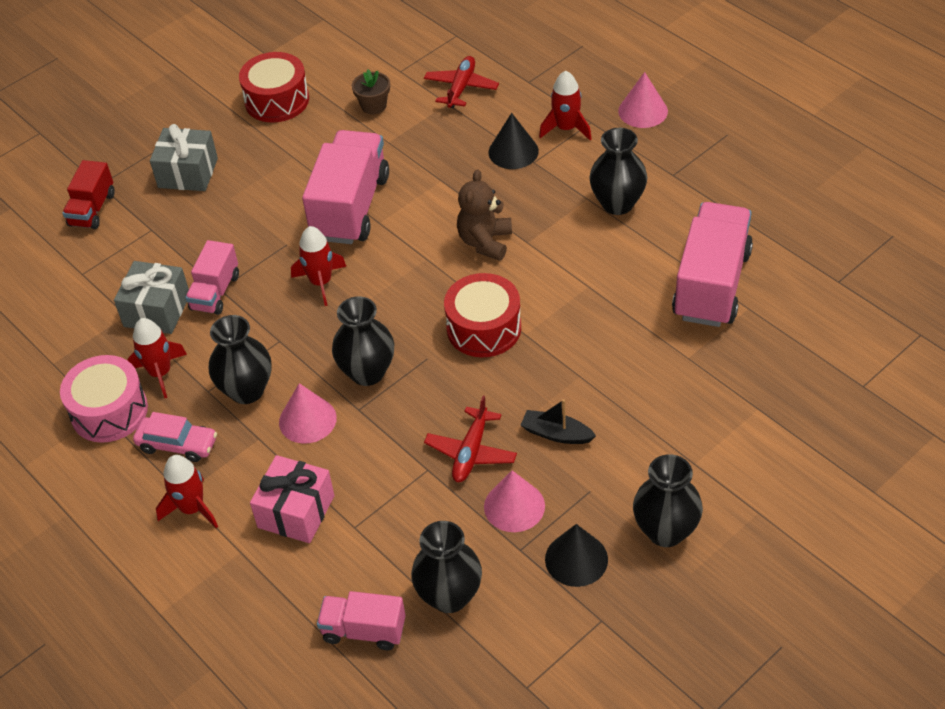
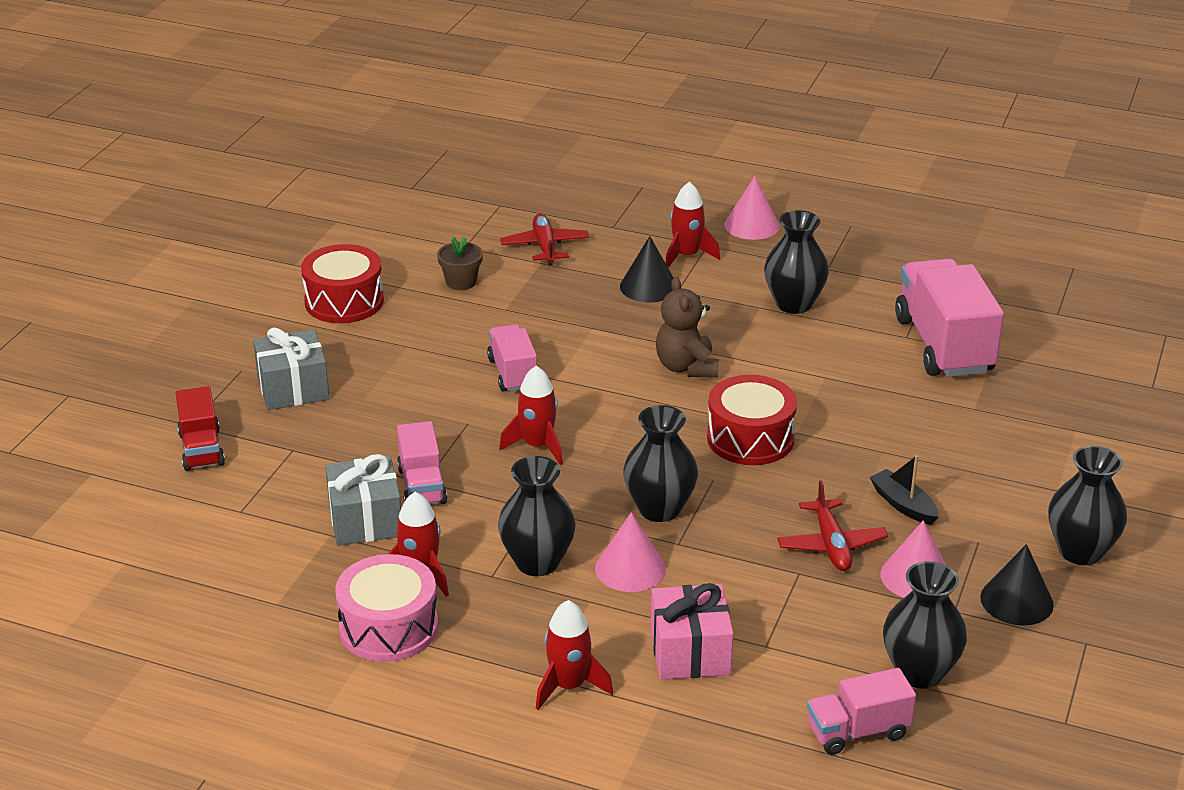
camera: 30 degrees left, 15 degrees down
(177, 444) = (499, 634): pink car -> none
(350, 207) = (513, 373): pink truck -> pink truck, size x0.55
(556, 434) = (903, 505): black boat -> black boat turned 60 degrees clockwise

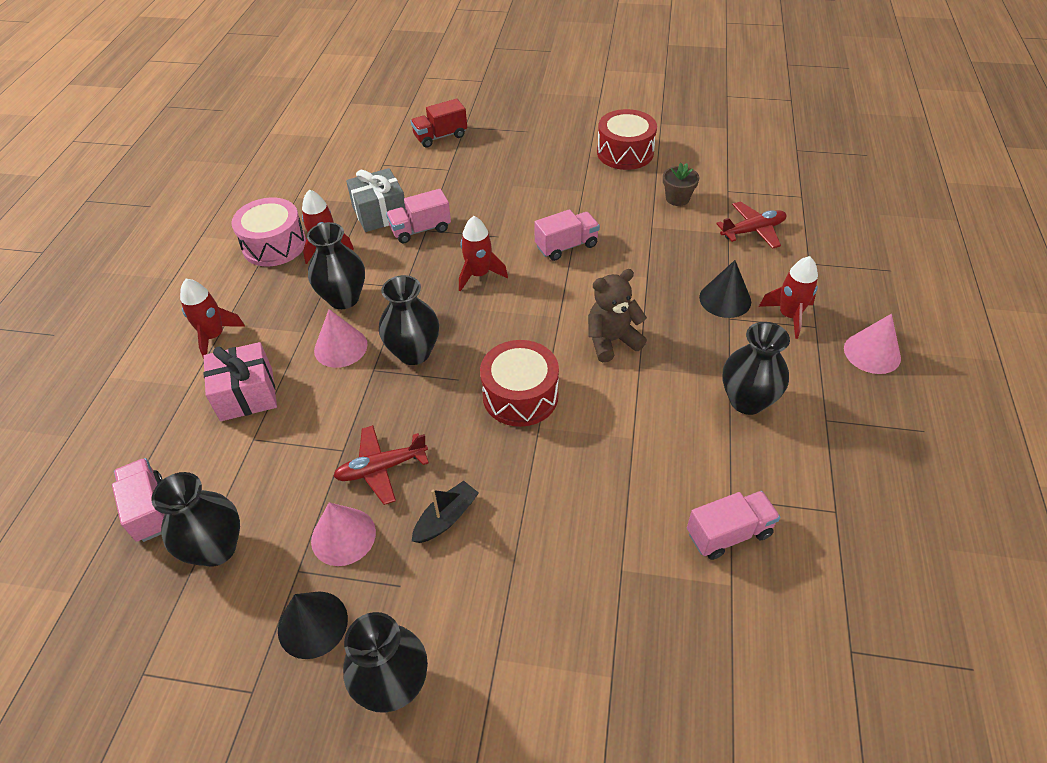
camera: 80 degrees right, 15 degrees up
(293, 388) = (514, 155): grey gift -> none
(943, 345) = (728, 533): pink truck -> pink truck, size x0.55

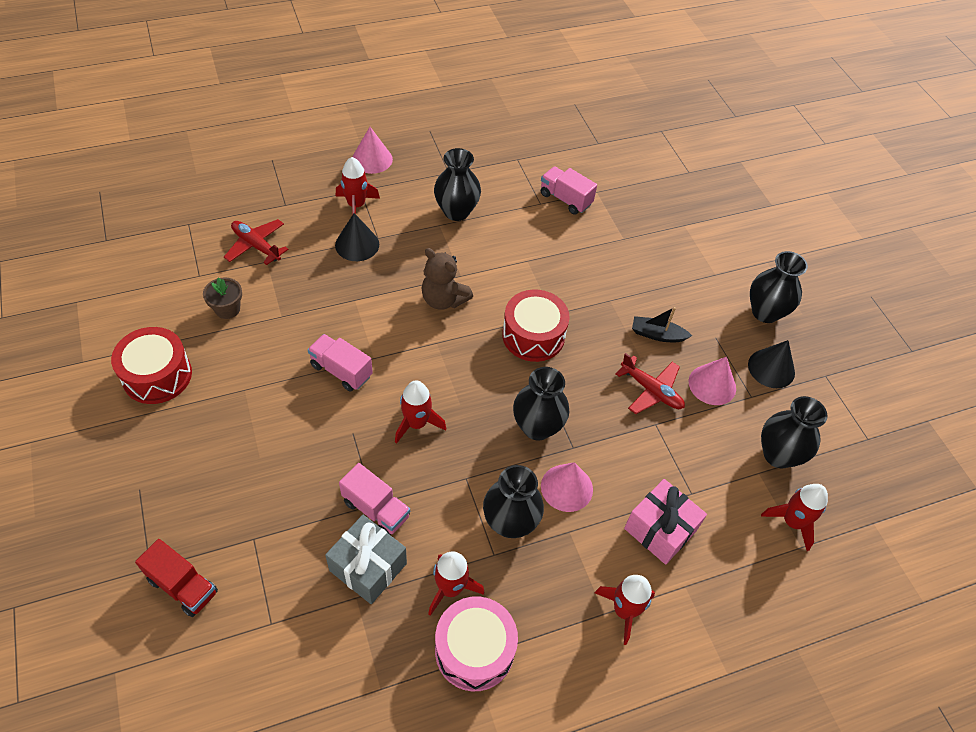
camera: 125 degrees left, 5 degrees up
(150, 509) = (792, 522): pink truck -> red rocket

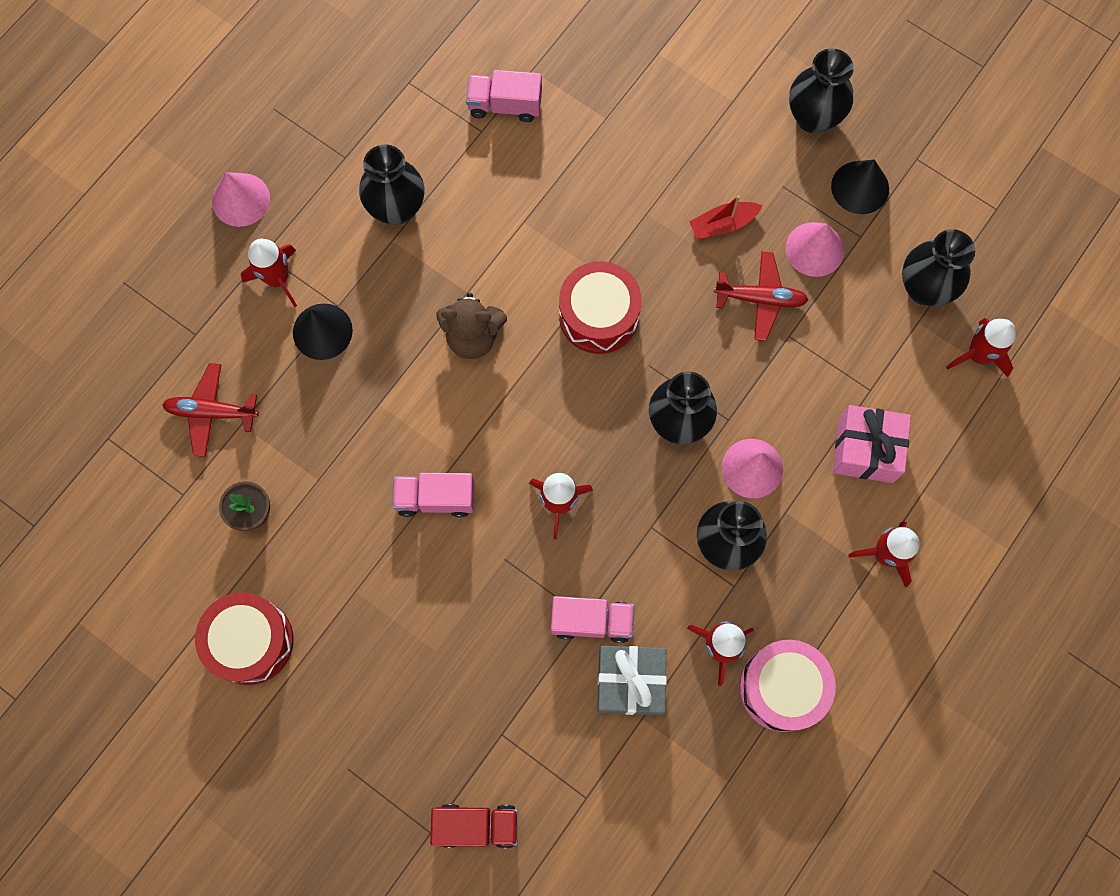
camera: 30 degrees left, 20 degrees up
(657, 334) = (723, 225): black boat -> red boat

